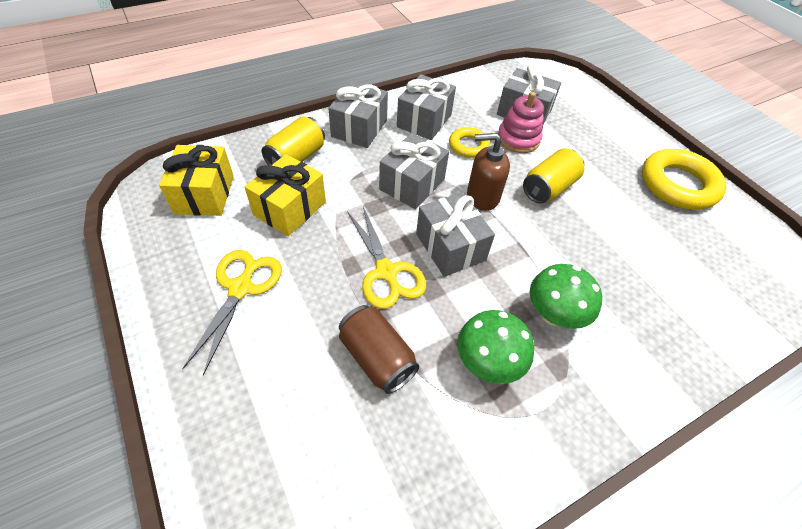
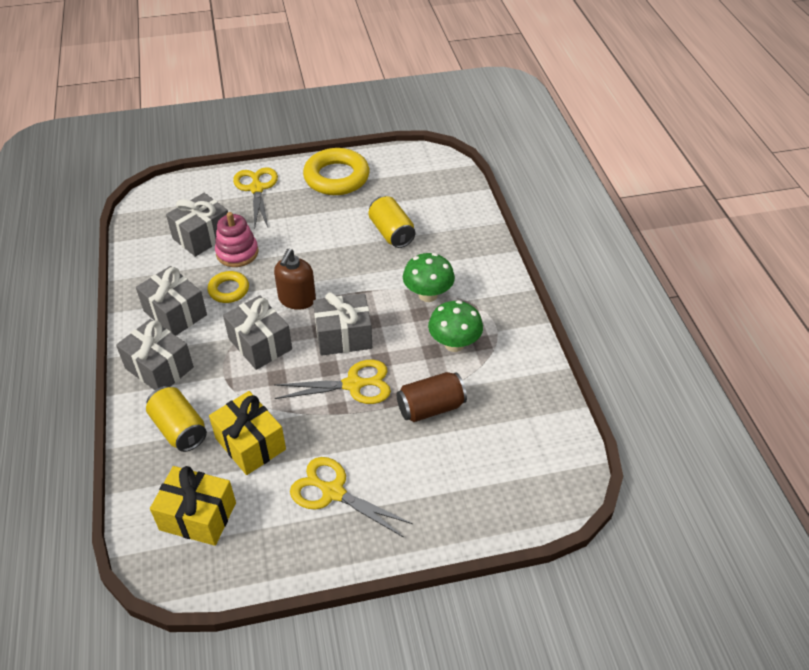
camera: 70 degrees left, 5 degrees down
(548, 188) = (306, 254): yellow can -> yellow can (391, 233)
(611, 130) = (256, 189): none -> yellow scissors

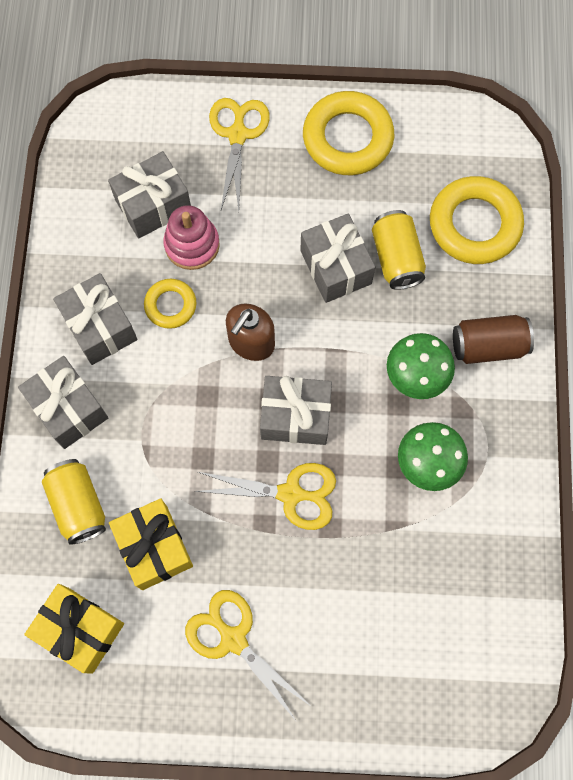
camera: 15 degrees right, 25 degrees up
(260, 344) = (192, 402): grey gift -> grey gift (335, 267)
(430, 407) = (373, 552): brown can -> brown can (488, 346)
(441, 205) = (474, 224): none -> yellow ring

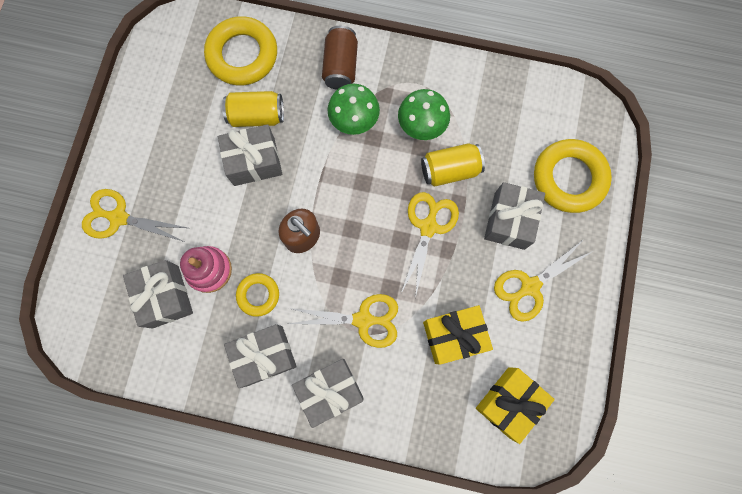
camera: 80 degrees left, 5 degrees up
(78, 505) = (411, 392): yellow can -> yellow can (449, 170)
(158, 432) = (363, 320): none -> yellow scissors
(295, 416) = (369, 213): grey gift -> grey gift (509, 221)
(347, 138) = (145, 132): yellow ring -> yellow ring (569, 178)

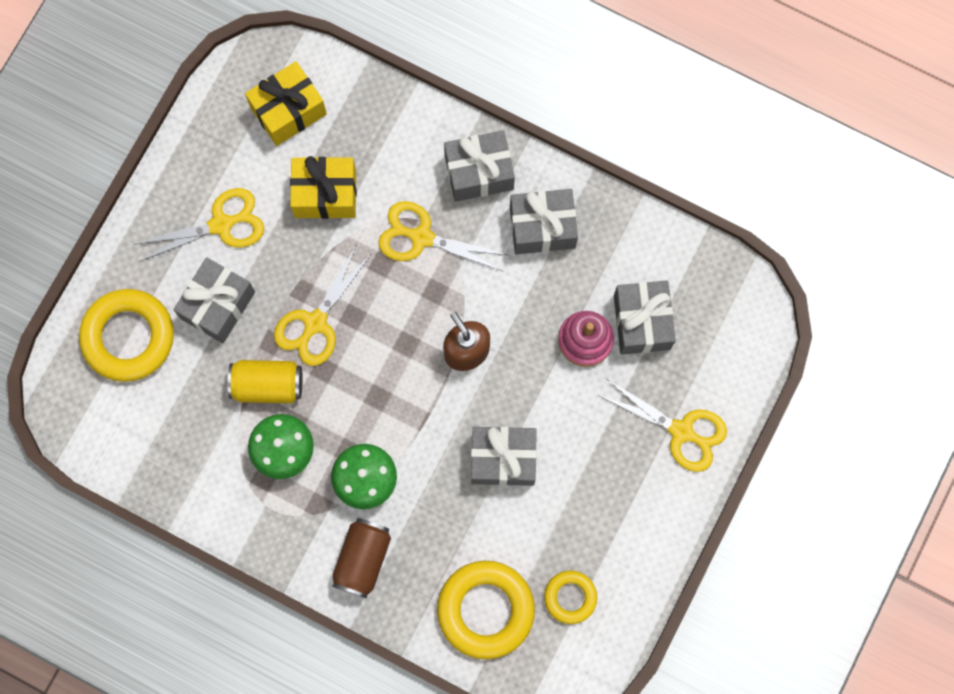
camera: 165 degrees left, 0 degrees up
(257, 116) = (486, 519): yellow can -> none
(258, 295) = (534, 296): yellow ring -> yellow ring (570, 597)

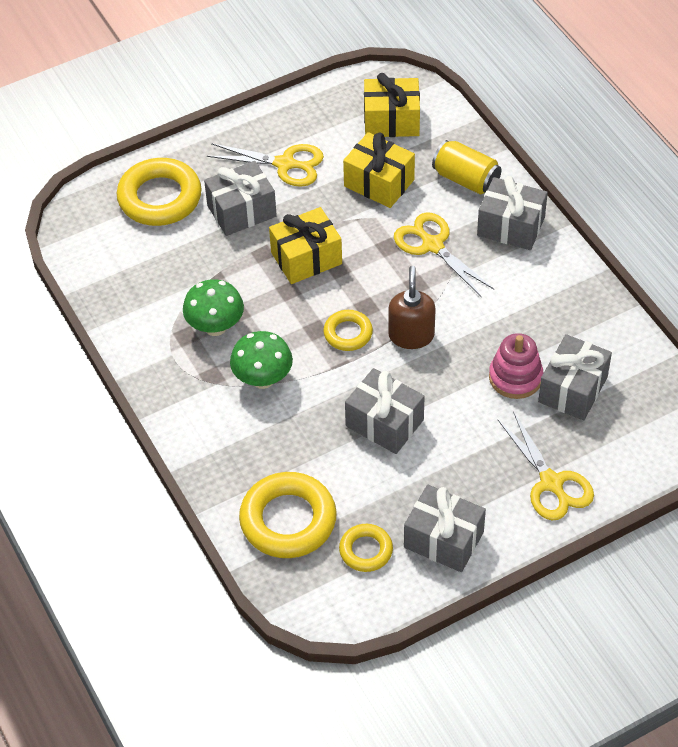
camera: 35 degrees right, 25 degrees down
(267, 385) = (237, 279): yellow can -> yellow can (466, 179)
(315, 323) = (306, 258): yellow scissors -> yellow gift
(363, 559) = (217, 430): brown can -> none
(409, 383) = (348, 333): none -> yellow ring
(542, 227) = (536, 285): grey gift -> grey gift (443, 539)

